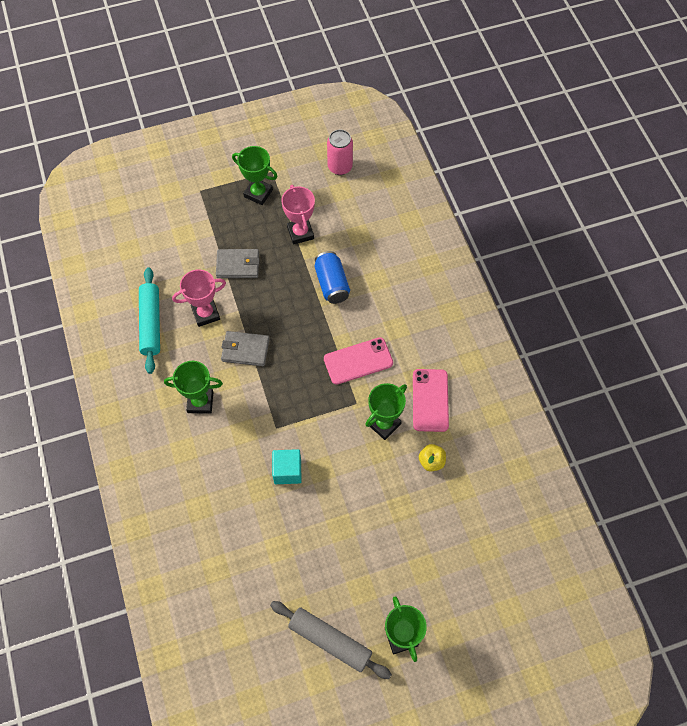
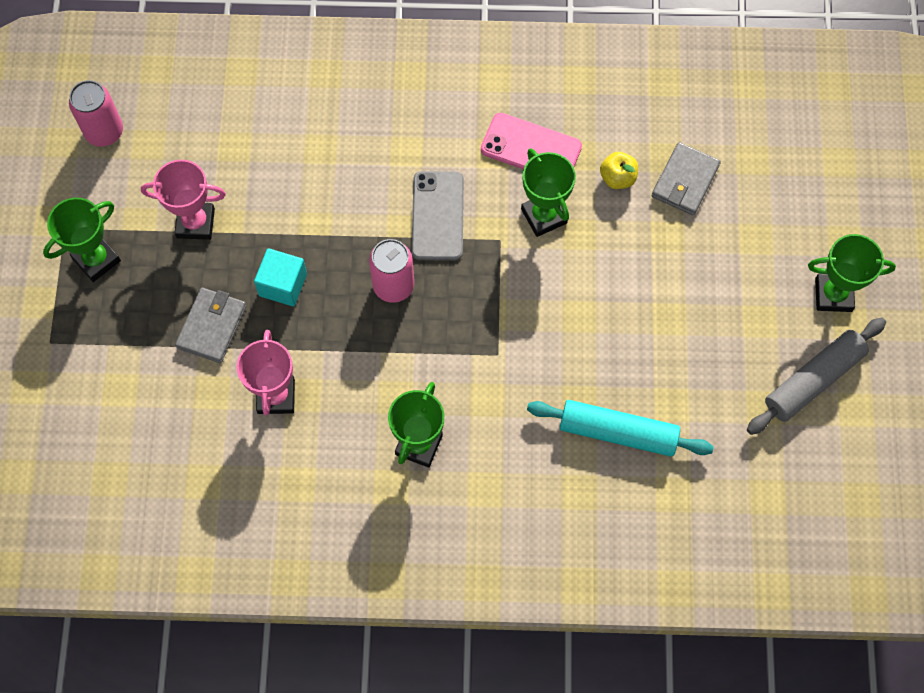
camera: 70 degrees left, 5 degrees up
(151, 323) = (259, 480): turquoise rolling pin -> turquoise rolling pin (618, 432)
(245, 350) = (359, 358): grey wallet -> grey wallet (685, 181)
(287, 471) = (567, 359): turquoise cube -> turquoise cube (283, 285)
(300, 352) = (393, 286): none -> pink can
(332, 284) = (301, 209): blue can -> none
(358, 361) = (437, 216): pink phone -> grey phone

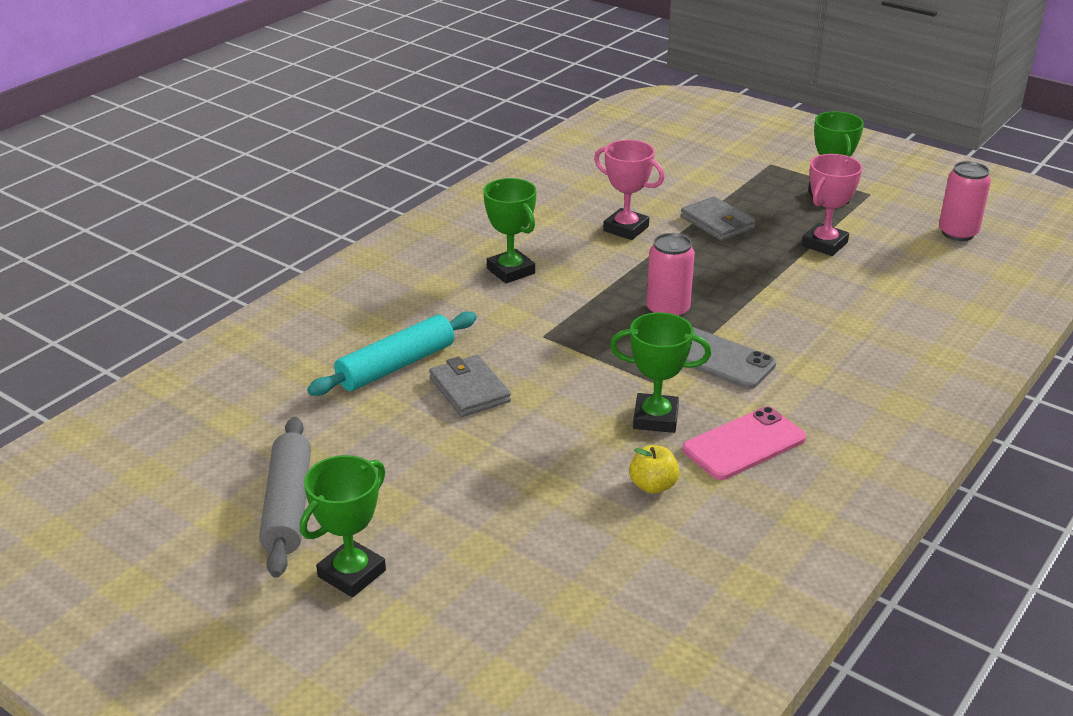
camera: 125 degrees right, 35 degrees down
(283, 285) = (724, 262): turquoise cube -> none
(685, 181) = (602, 533): grey wallet -> grey wallet (469, 390)

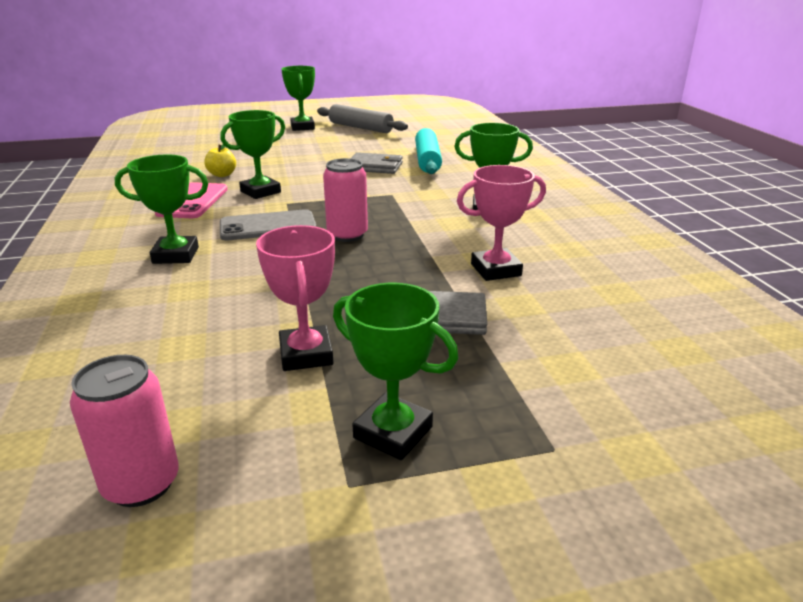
camera: 130 degrees right, 5 degrees down
(832, 366) = (176, 255): none -> green trophy

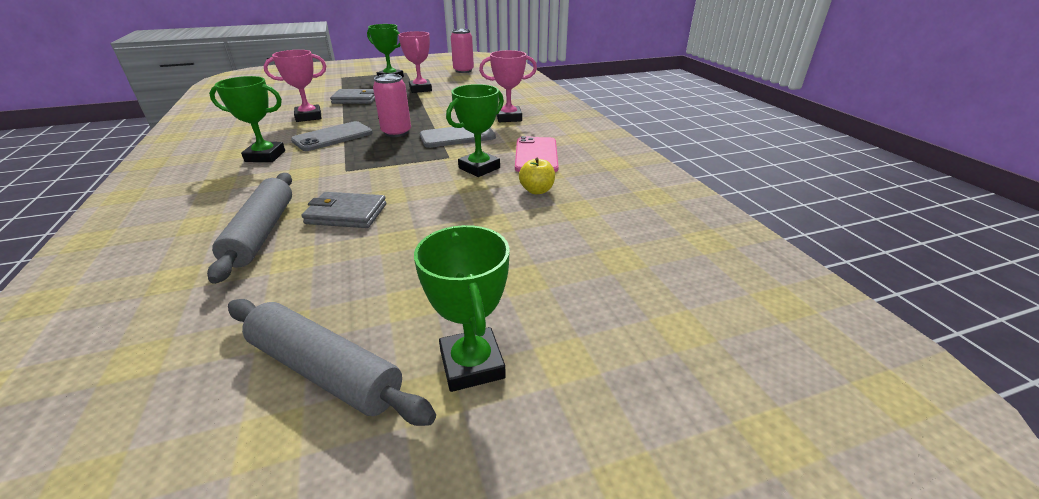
camera: 175 degrees right, 5 degrees up
(176, 255) = (509, 118): green trophy -> pink trophy
(427, 160) = (262, 232): turquoise rolling pin -> grey rolling pin
(429, 231) = (333, 137): none -> grey phone

